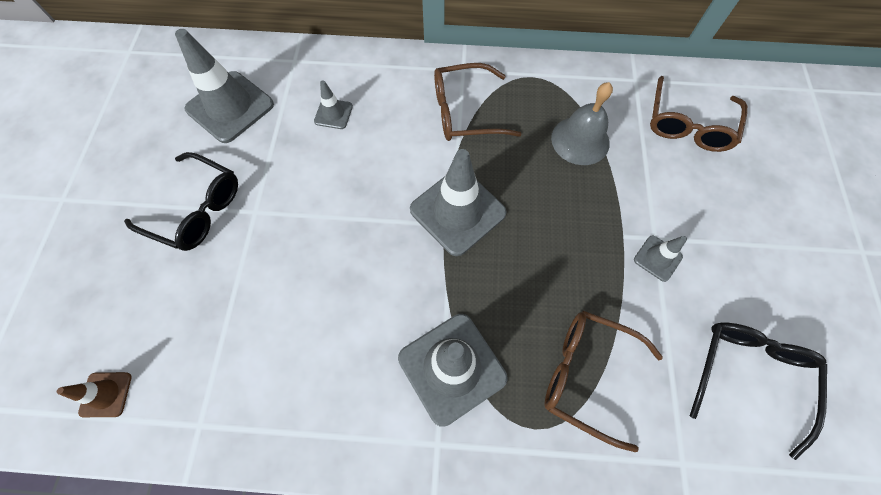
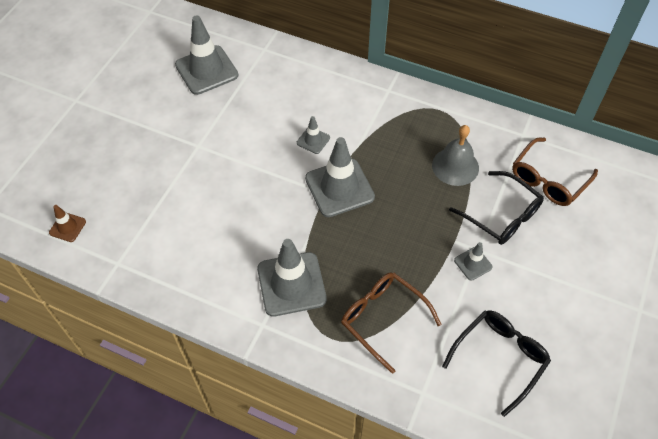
camera: 20 degrees right, 10 degrees down
(196, 209) = (160, 132): black glasses -> black glasses (501, 215)
(333, 114) = (278, 95): grey traffic cone -> grey traffic cone (313, 140)
(465, 112) = (376, 121): brown glasses -> none

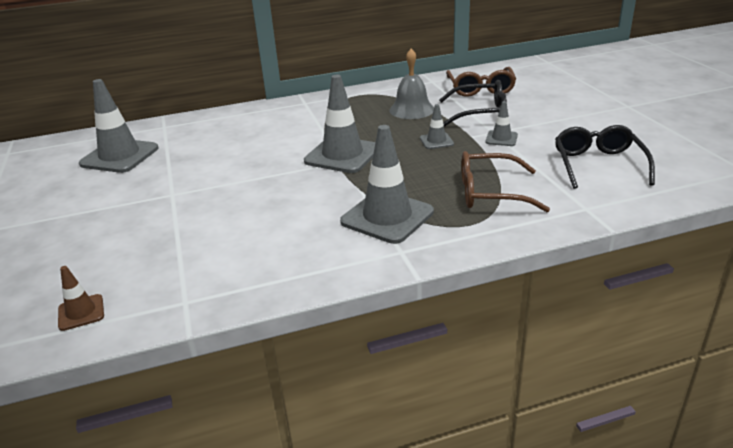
camera: 40 degrees left, 25 degrees down
(313, 140) = (281, 145): grey traffic cone -> grey traffic cone (436, 141)

